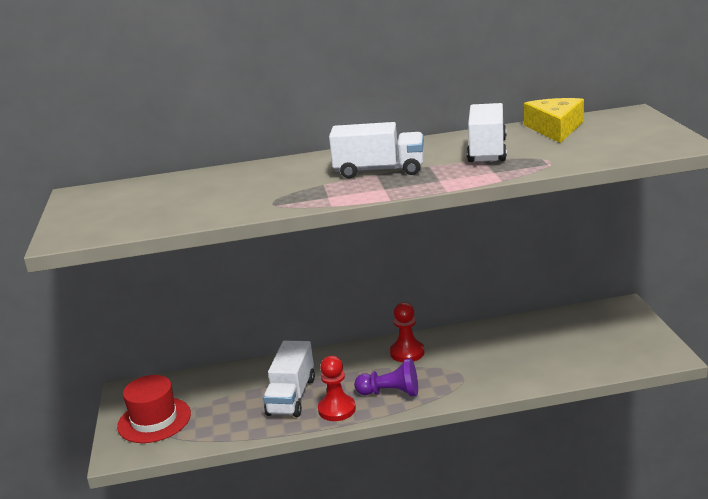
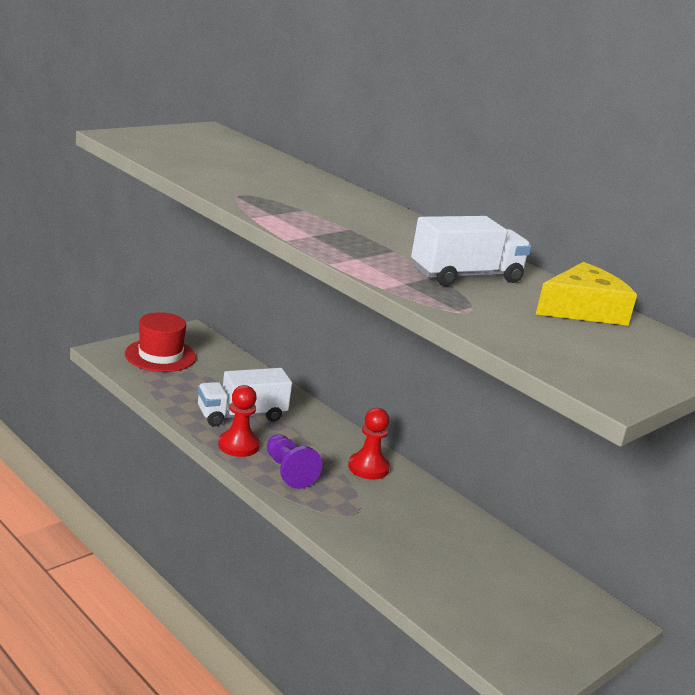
camera: 50 degrees right, 0 degrees up
(379, 170) = (359, 229): white truck -> none

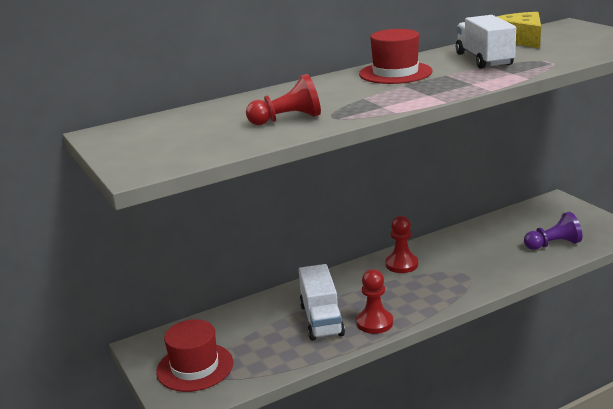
camera: 70 degrees left, 0 degrees up
(235, 179) = (287, 119): none -> red pawn
(288, 472) = (413, 300): purple pawn -> purple pawn (553, 244)
(398, 229) = (395, 73): none -> red hat

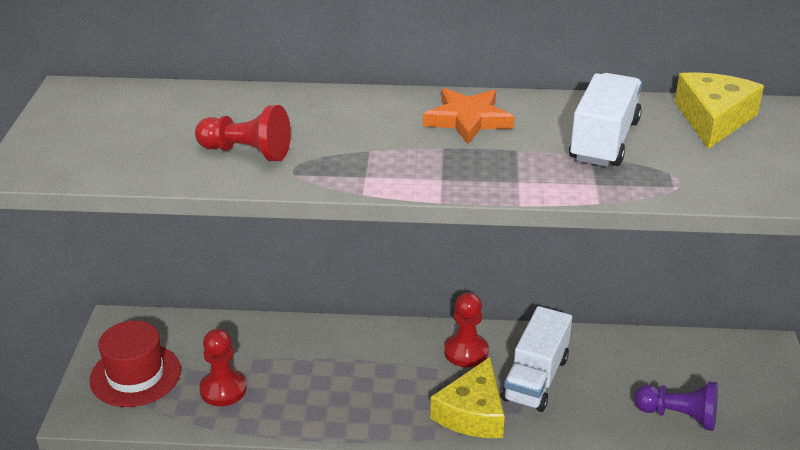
camera: 30 degrees right, 10 degrees up
(321, 320) = (304, 382): white truck -> white truck (535, 379)
(374, 323) = (351, 416): red pawn -> red pawn (223, 389)
(395, 73) = (468, 120): red hat -> orange star
(444, 290) = (472, 413): none -> yellow cheese

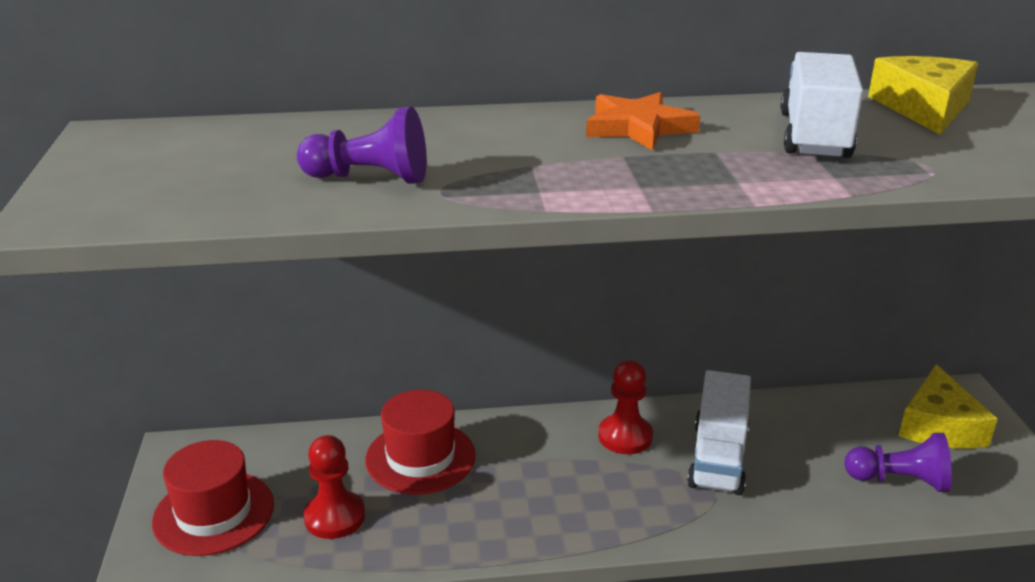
camera: 10 degrees left, 5 degrees down
(247, 152) = (370, 178): red pawn -> purple pawn
(299, 350) = (420, 457): none -> red hat
(472, 413) = (657, 507): yellow cheese -> yellow cheese (939, 425)

